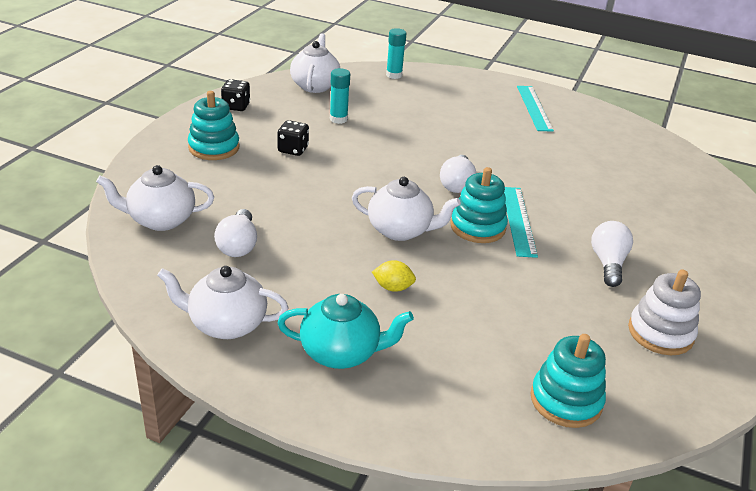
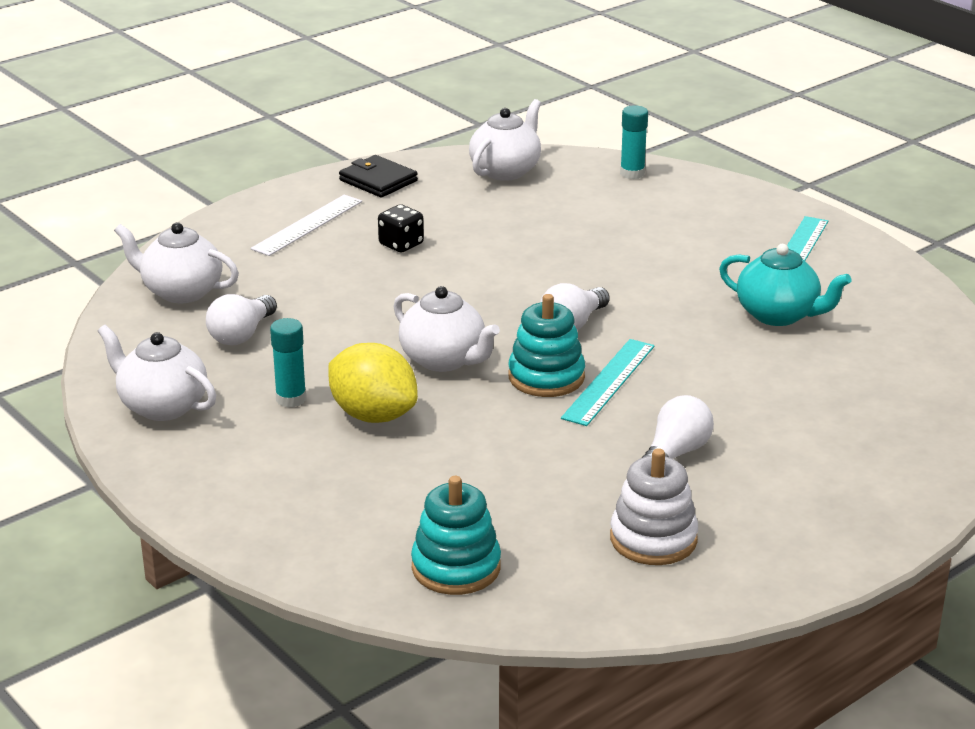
camera: 30 degrees right, 5 degrees down
(214, 147) = (307, 225): turquoise stacking toy -> white ruler
(236, 106) = (378, 180): black dice -> black wallet
(338, 119) = (495, 218): turquoise glue stick -> turquoise glue stick (291, 399)
(341, 353) = (255, 461): turquoise teapot -> turquoise teapot (778, 315)
(393, 287) = (373, 415): yellow lemon -> yellow lemon, size x2.00

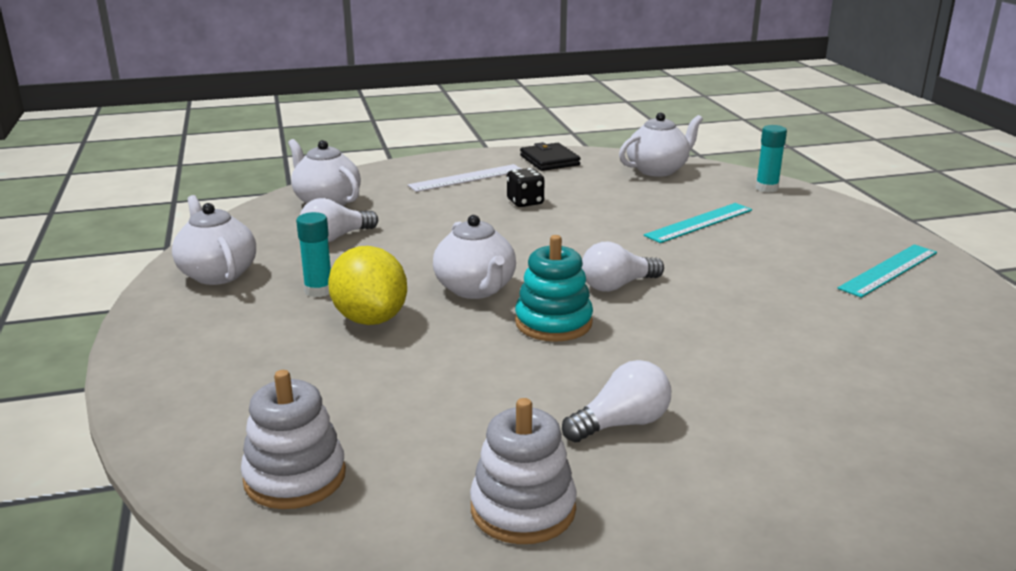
camera: 25 degrees right, 5 degrees down
(456, 567) = (295, 477): turquoise stacking toy -> white stacking toy
(609, 381) = (610, 340): turquoise ruler -> turquoise ruler (699, 222)
(778, 315) = (831, 319): turquoise teapot -> none

